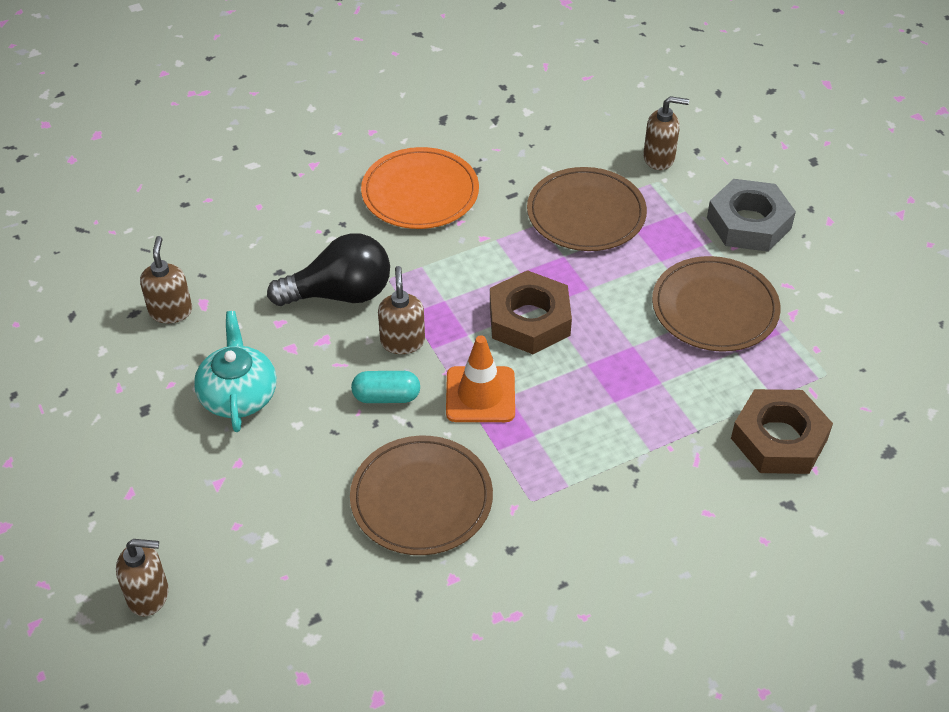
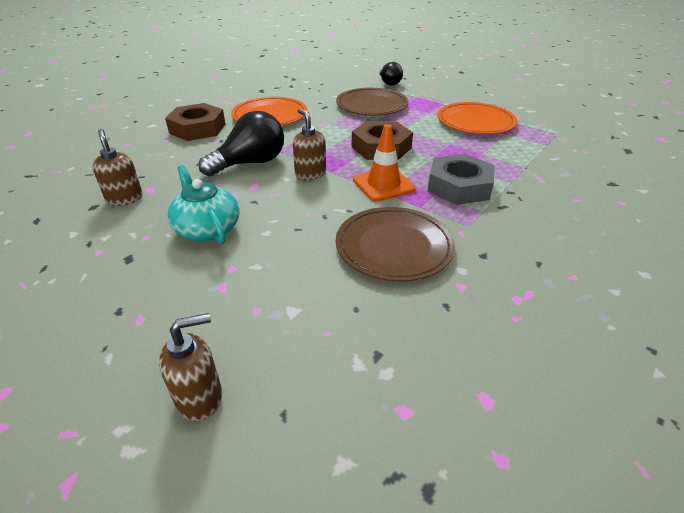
camera: 25 degrees left, 10 degrees down
(386, 396) = (321, 201): turquoise capsule -> none
(659, 158) = (389, 83): brown soap dispenser -> black light bulb
(714, 308) = (475, 122): brown plate -> orange plate
(748, 223) = (456, 93): grey nut -> grey nut (459, 186)
(779, 439) = (570, 159): brown nut -> brown nut (197, 128)

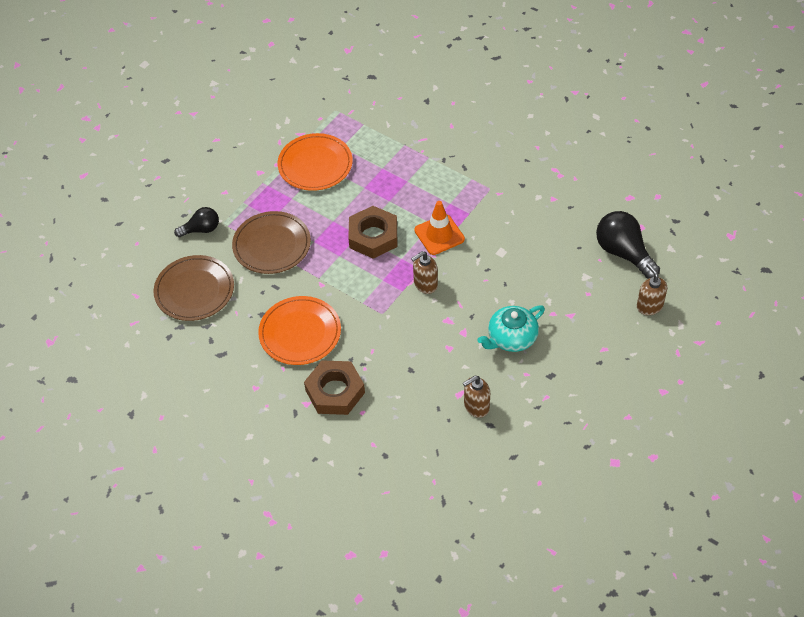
camera: 90 degrees left, 15 degrees up
(250, 163) = (409, 330): black light bulb -> black light bulb (623, 253)
(394, 246) = (519, 229): brown plate -> brown plate (194, 290)
(459, 186) = (438, 188): grey nut -> none

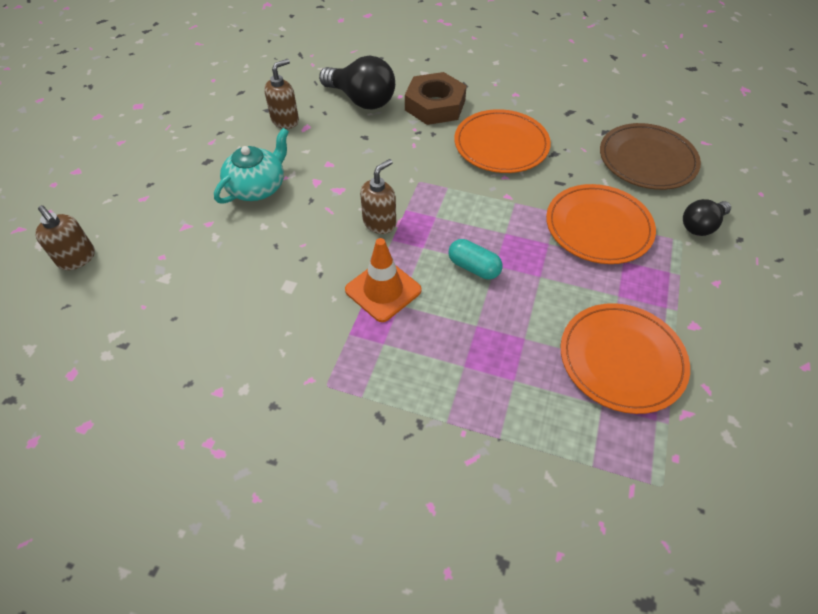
camera: 160 degrees right, 0 degrees up
(272, 245) = (598, 227): brown plate -> orange plate
(373, 236) = (474, 267): brown nut -> turquoise capsule
(623, 253) = (105, 324): black light bulb -> black light bulb (361, 100)

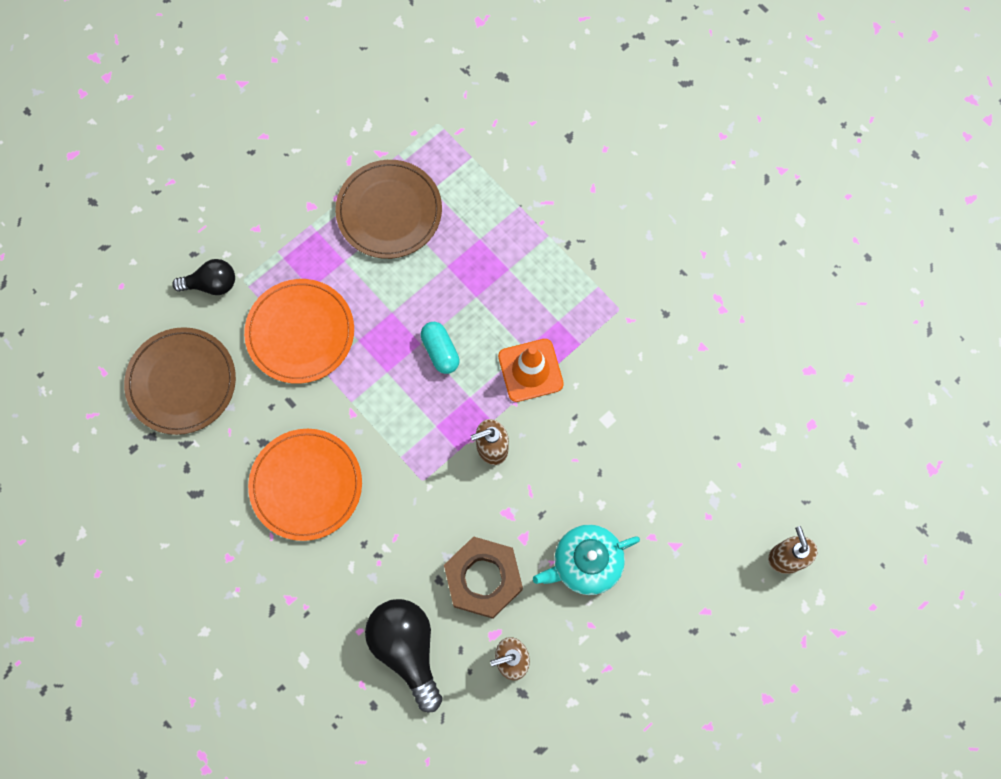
camera: 150 degrees left, 20 degrees up
(435, 105) = (331, 590): brown nut -> brown nut (483, 578)
(621, 359) = (389, 211): orange plate -> brown plate

